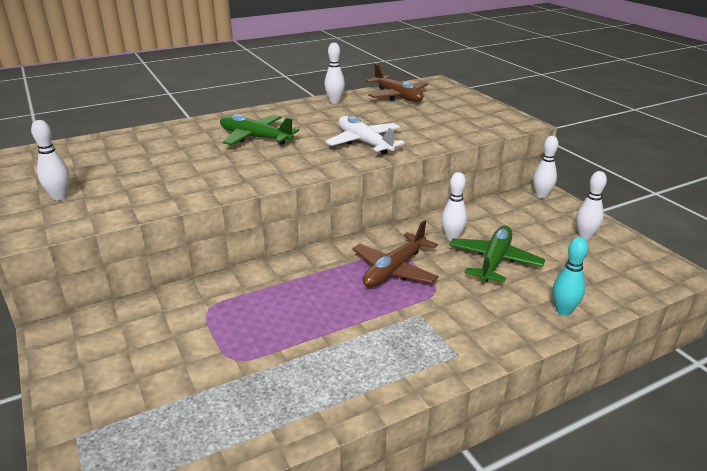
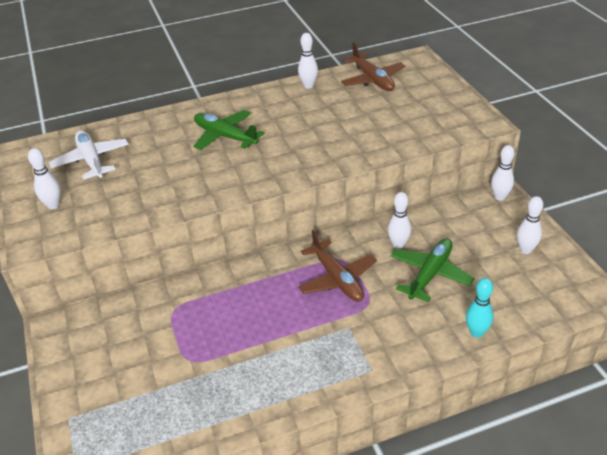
camera: 10 degrees right, 10 degrees up
(364, 143) = (324, 147): white plane -> white plane (91, 160)
(394, 270) = (337, 279): brown plane -> brown plane turned 75 degrees counterclockwise

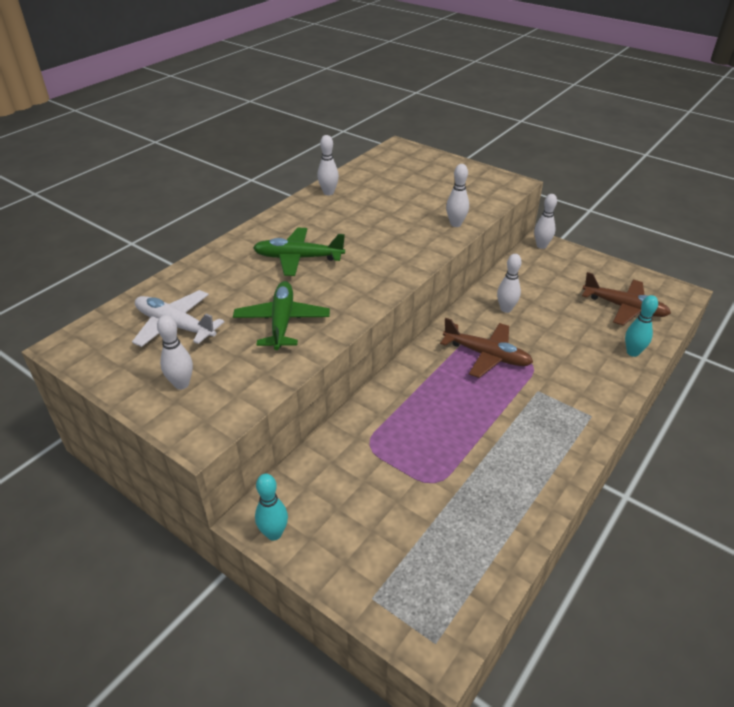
camera: 35 degrees left, 0 degrees up
(53, 342) = (274, 533): none -> turquoise bowling pin
(372, 79) = (381, 173): brown plane -> brown plane (624, 308)
(430, 274) = (554, 322): green plane -> green plane (282, 322)
(525, 250) = (600, 278): white bowling pin -> white bowling pin (455, 224)

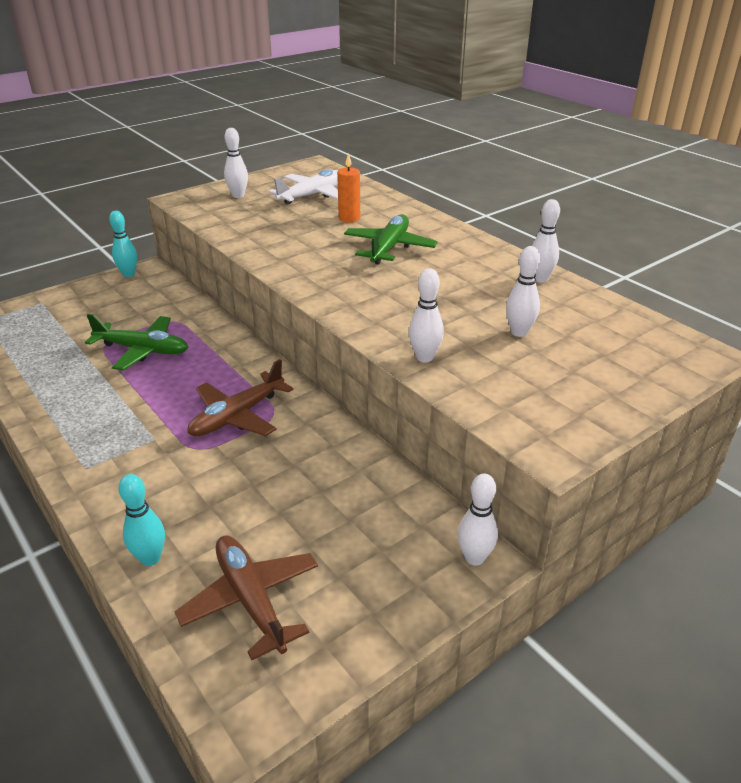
camera: 105 degrees right, 5 degrees down
(237, 290) = (349, 218): none -> orange candle
(282, 322) = (285, 232): green plane -> green plane (143, 350)
(506, 309) = (316, 458): white bowling pin -> white bowling pin (519, 332)
(624, 308) = (251, 600): brown plane -> brown plane turned 105 degrees clockwise

